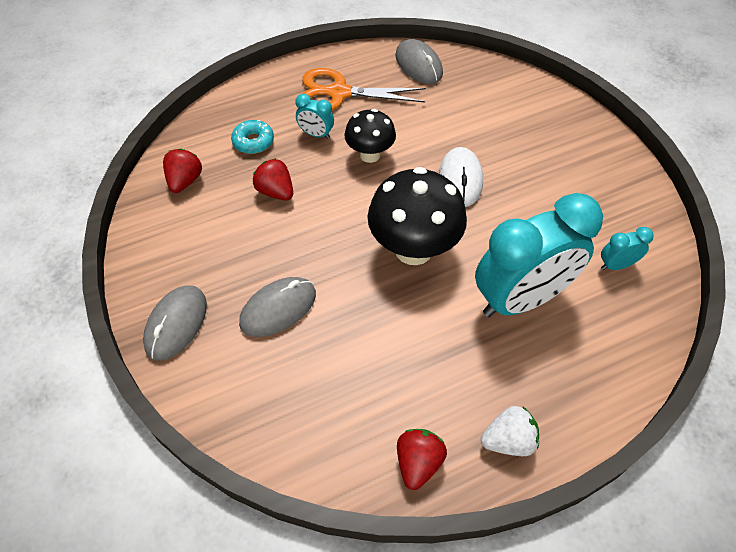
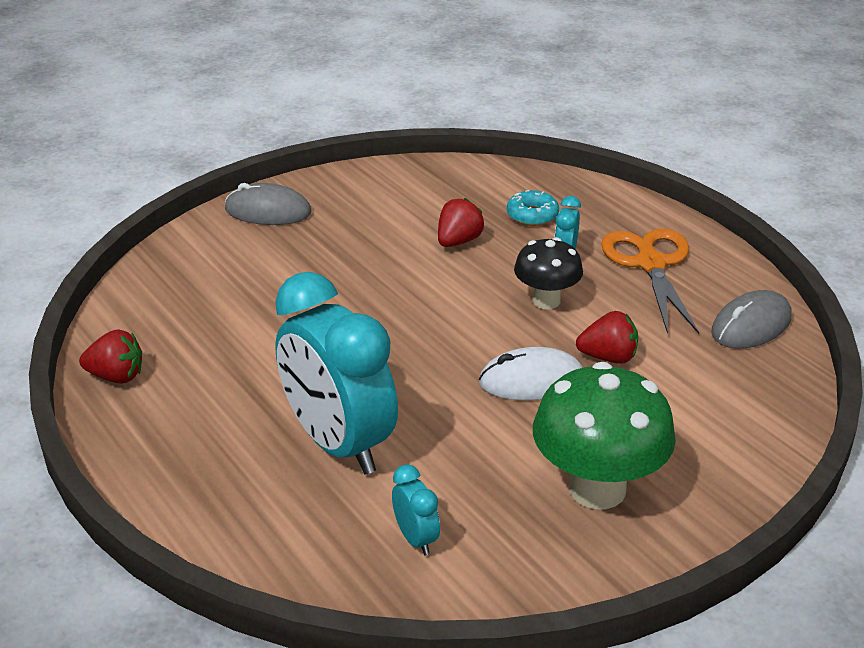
camera: 80 degrees right, 20 degrees down
(185, 181) = (454, 183): red strawberry -> red strawberry (608, 357)
(278, 308) = (295, 266): grey mouse -> none
(413, 249) = (398, 350): black mushroom -> none
(508, 440) = (140, 440): white strawberry -> none
(569, 168) = (597, 489): none -> green mushroom

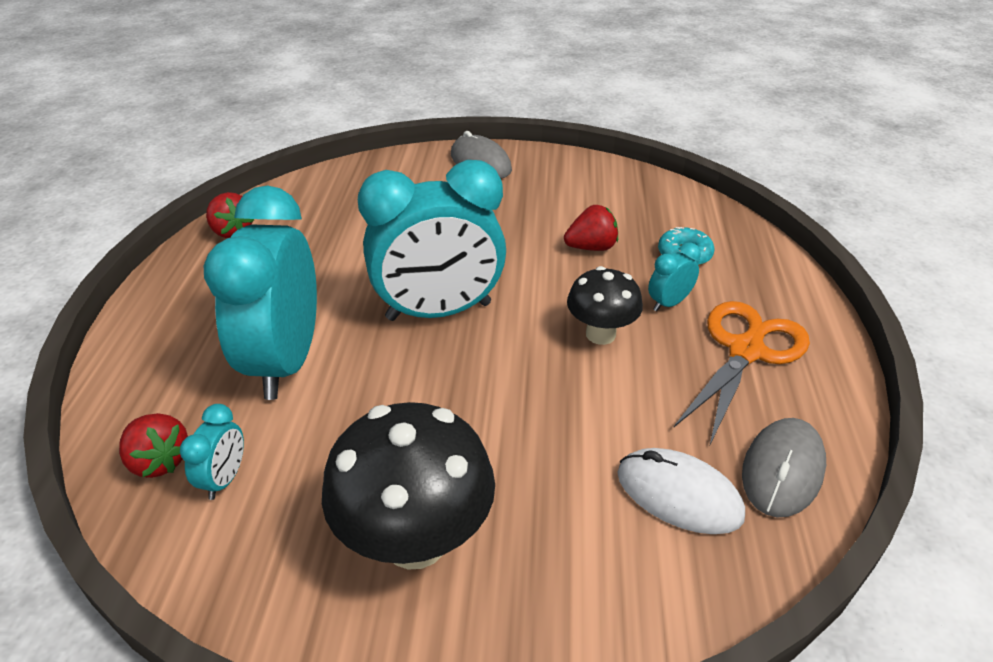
camera: 40 degrees right, 5 degrees up
(407, 345) = (439, 311): none -> turquoise clock
(531, 380) = (495, 398): white mouse -> white mouse (679, 494)
(597, 489) = (415, 539): green mushroom -> black mushroom
(608, 357) = (590, 417): red strawberry -> red strawberry (159, 461)
(751, 325) = (782, 470): grey mouse -> grey mouse turned 60 degrees counterclockwise

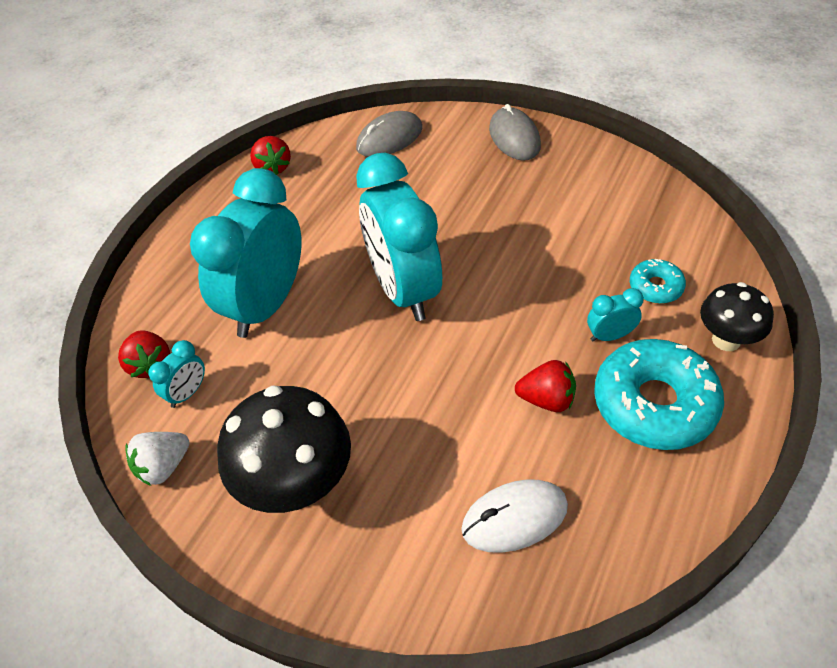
camera: 25 degrees right, 10 degrees up
(228, 573) = (163, 467): none -> white strawberry
(439, 311) = (403, 290): turquoise clock -> turquoise clock turned 60 degrees clockwise
(591, 247) = (570, 257): red strawberry -> red strawberry (546, 399)
(600, 334) = (530, 350): black mushroom -> black mushroom (726, 340)
(679, 494) = (514, 518): white mouse -> white mouse turned 75 degrees counterclockwise
(746, 350) = (654, 404): orange scissors -> turquoise donut
(782, 470) = (616, 526): grey mouse -> grey mouse (389, 138)

